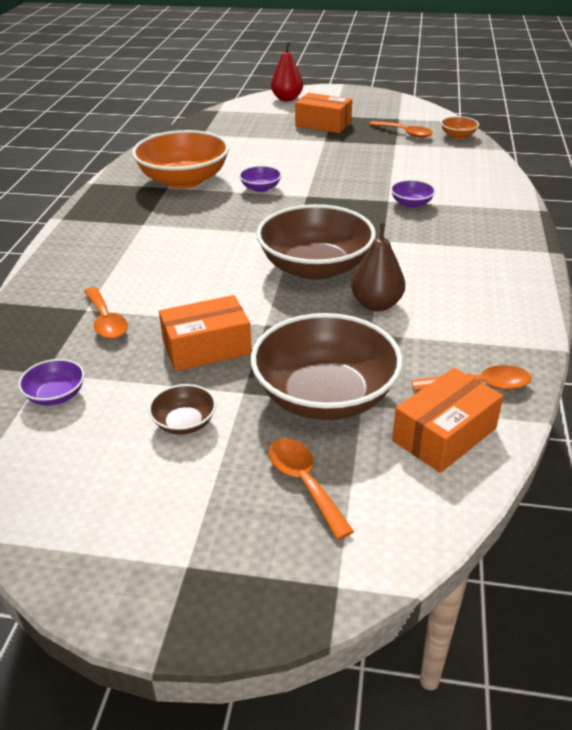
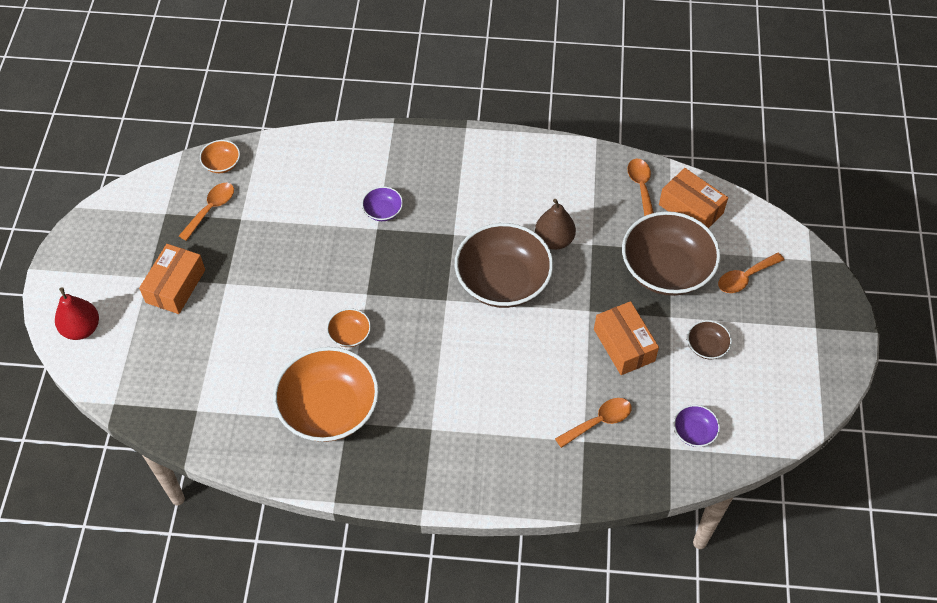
camera: 95 degrees left, 20 degrees up
(260, 188) = (350, 334): purple bowl -> orange bowl

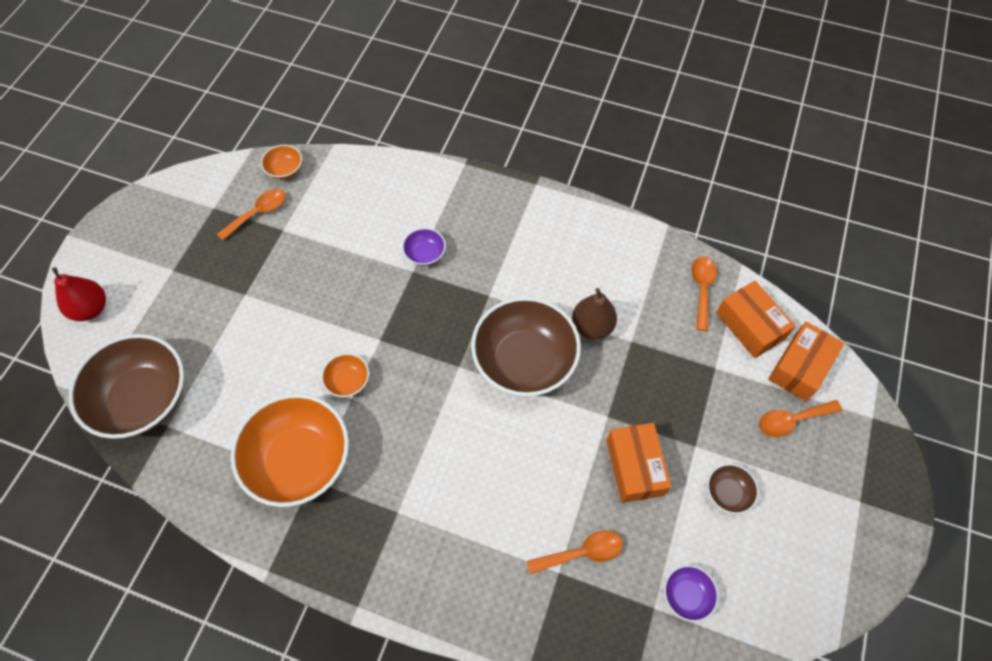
camera: 15 degrees right, 5 degrees up
(175, 286) = (195, 286): orange box -> orange box (800, 367)
(666, 270) = (705, 389): brown bowl -> brown bowl (143, 398)

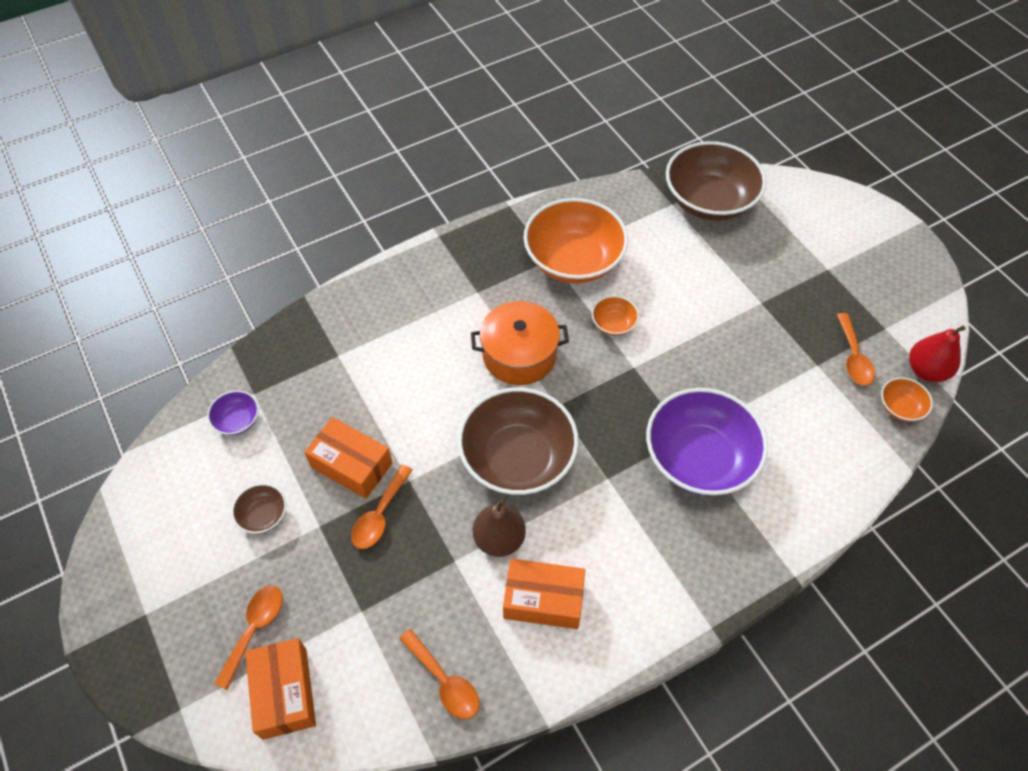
camera: 130 degrees right, 5 degrees down
(91, 309) = (824, 205): red pear -> red pear (926, 370)
(425, 254) = (699, 458): purple bowl -> purple bowl, size x2.27
(435, 427) = (519, 355): none -> orange pot
(581, 553) = (334, 379): orange spoon -> orange spoon (380, 514)
(750, 326) = (366, 689): orange box -> orange box (543, 599)

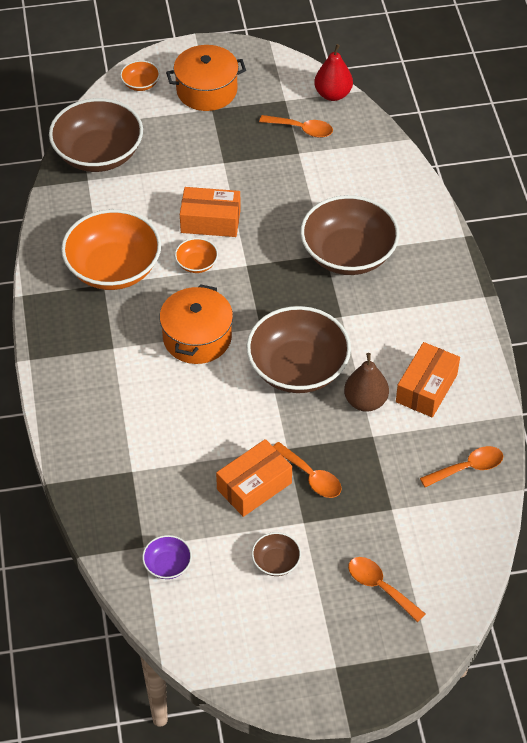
camera: 70 degrees left, 5 degrees down
(284, 693) = (440, 575): orange box -> orange box (210, 221)
(699, 458) = (348, 254): purple bowl -> brown bowl
(850, 256) = (206, 90): none -> orange pot
(900, 407) = (357, 122): orange bowl -> orange bowl (140, 84)

